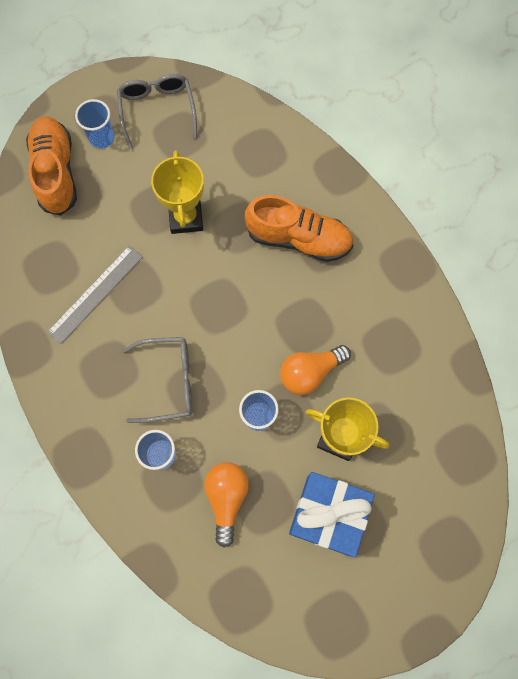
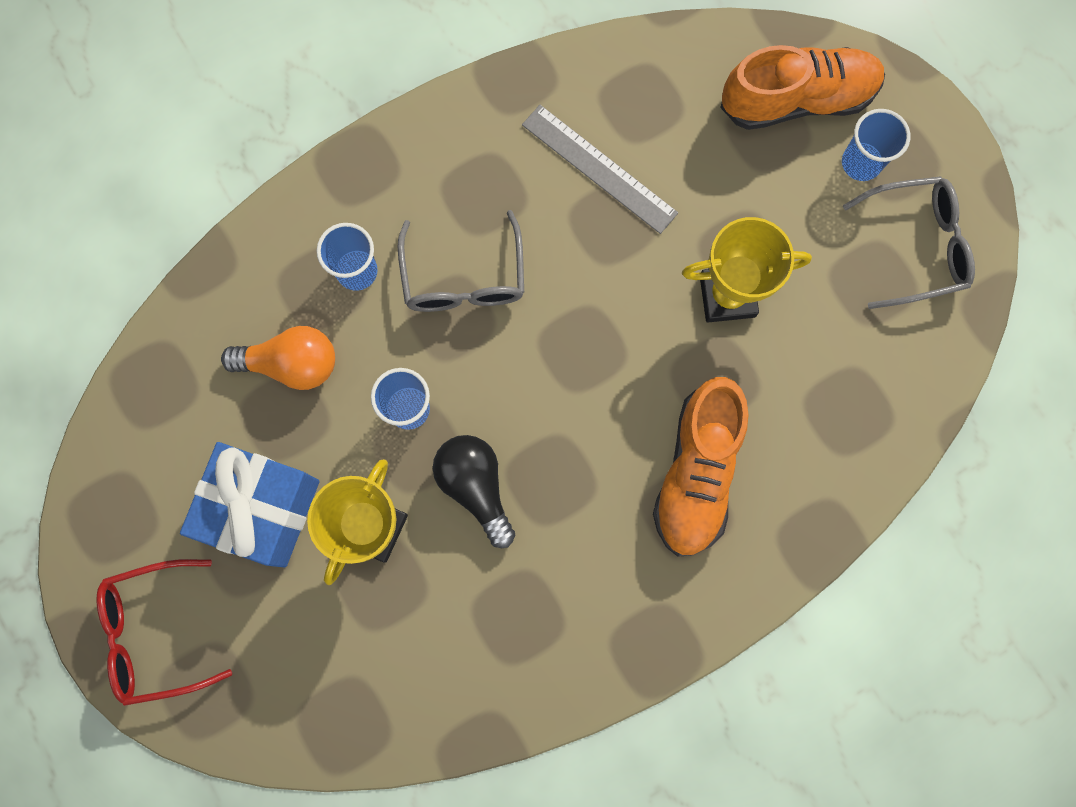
camera: 90 degrees right, 5 degrees up
(310, 372) = (475, 486): orange light bulb -> black light bulb
(415, 587) = (155, 633): none -> red glasses

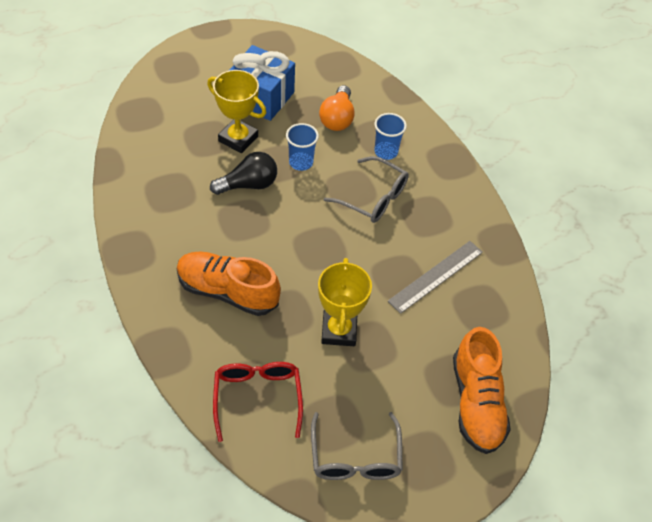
camera: 95 degrees right, 25 degrees down
(155, 633) = (211, 52): red glasses -> red glasses (257, 397)
(464, 278) = (373, 198): grey glasses -> grey glasses turned 150 degrees counterclockwise
(861, 163) = (423, 434): blue cup -> none

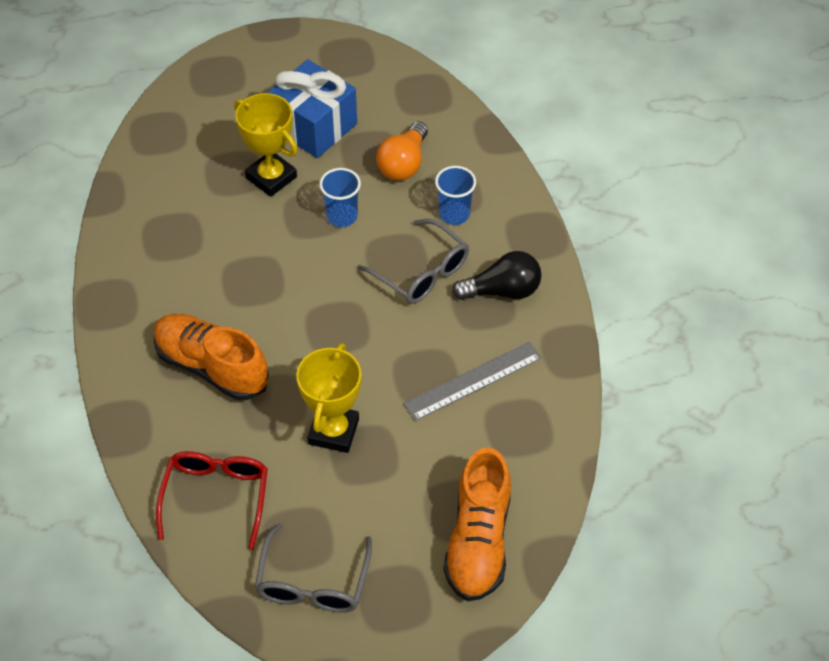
camera: 15 degrees right, 0 degrees up
(249, 184) = (270, 237): black light bulb -> black light bulb (502, 291)

